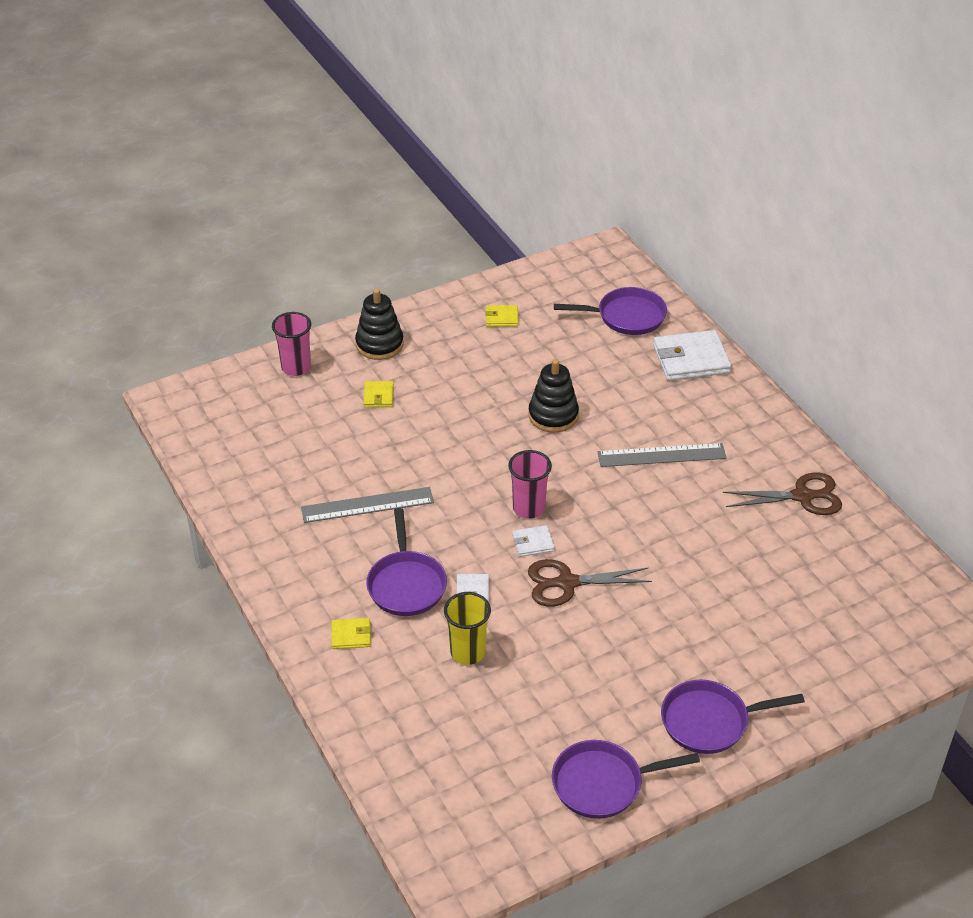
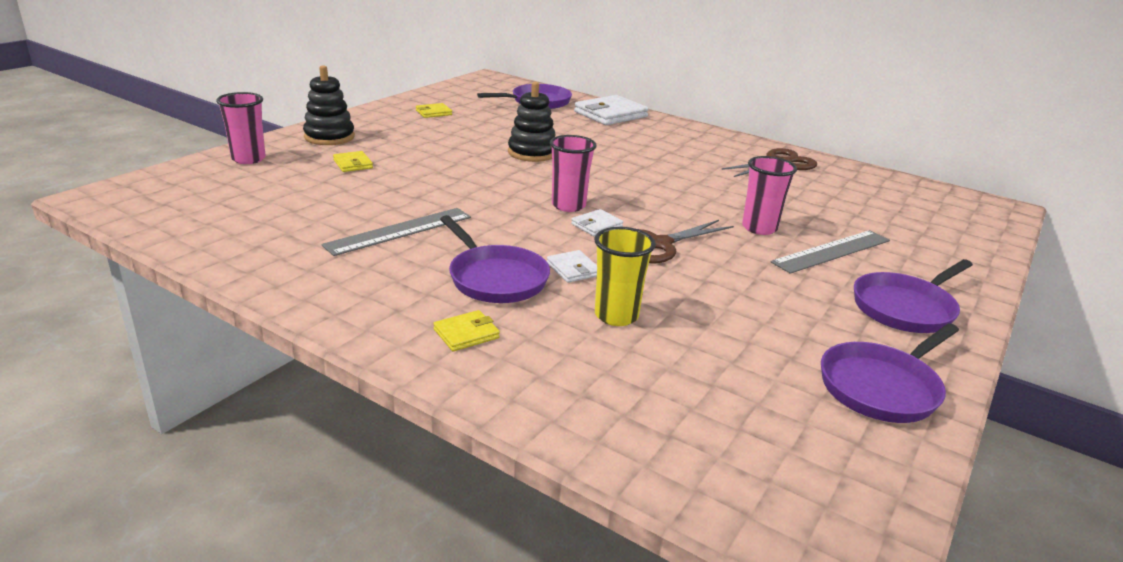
camera: 30 degrees left, 15 degrees down
(661, 455) = (647, 160): grey ruler -> grey ruler (832, 251)
(679, 588) = (759, 228): none -> pink cup

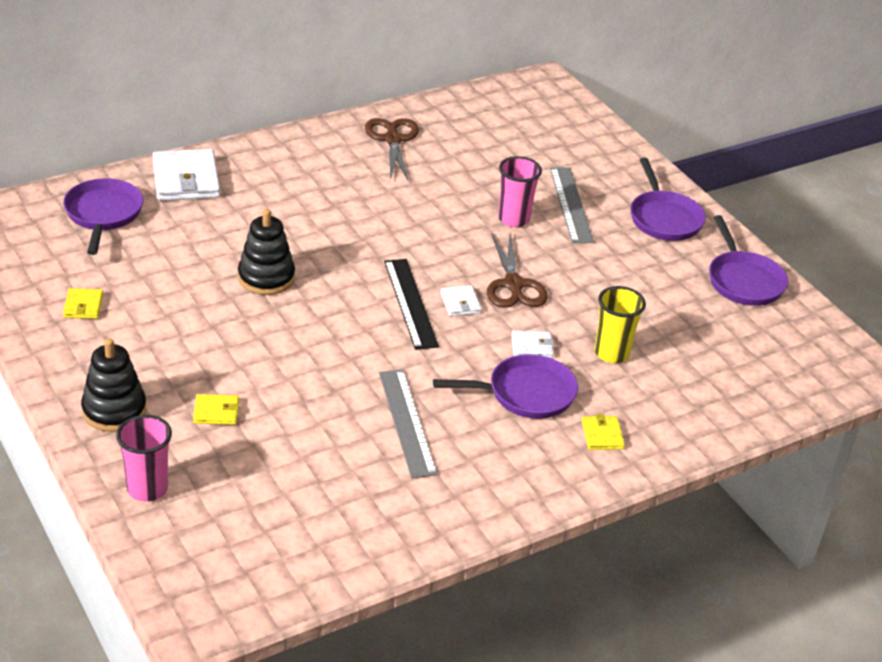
camera: 65 degrees left, 10 degrees up
(568, 205) = (410, 303): pink cup -> black ruler

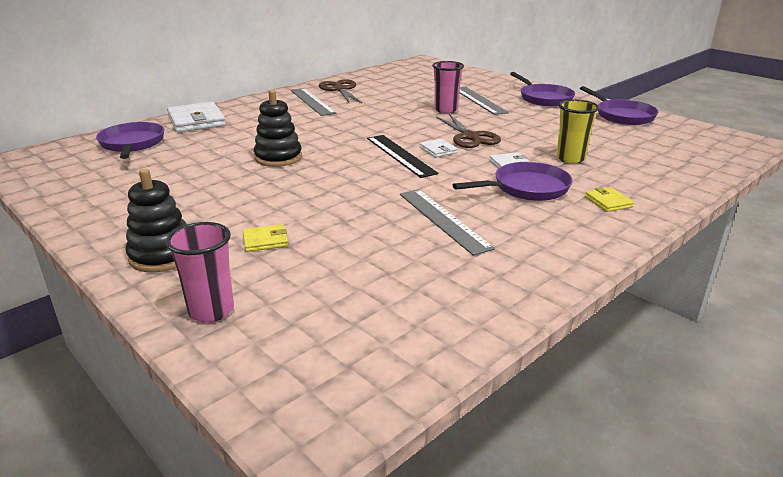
camera: 10 degrees left, 10 degrees down
(83, 306) = (121, 193): yellow wallet -> none
(344, 162) = (312, 101): none -> grey ruler

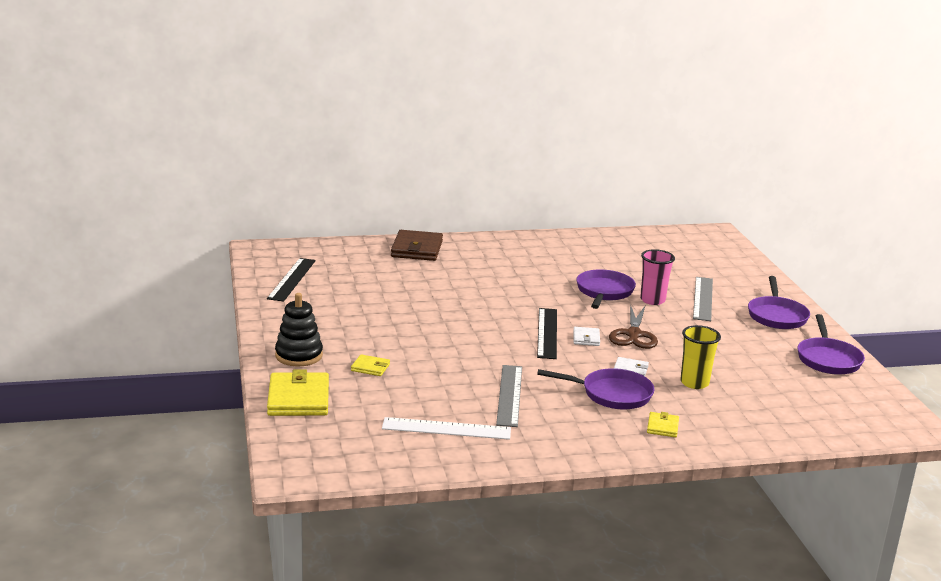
camera: 30 degrees right, 5 degrees down
(81, 178) = (292, 279): none -> black ruler
(132, 144) = (349, 259): purple pan -> purple pan (604, 292)
(196, 121) = (417, 249): white wallet -> brown wallet
(211, 311) = (298, 399): pink cup -> yellow wallet
(278, 158) = (446, 305): black stacking toy -> none
(312, 101) = (537, 255): grey ruler -> none
(340, 89) = (580, 248): brown scissors -> none
(429, 279) = (446, 429): none -> white ruler

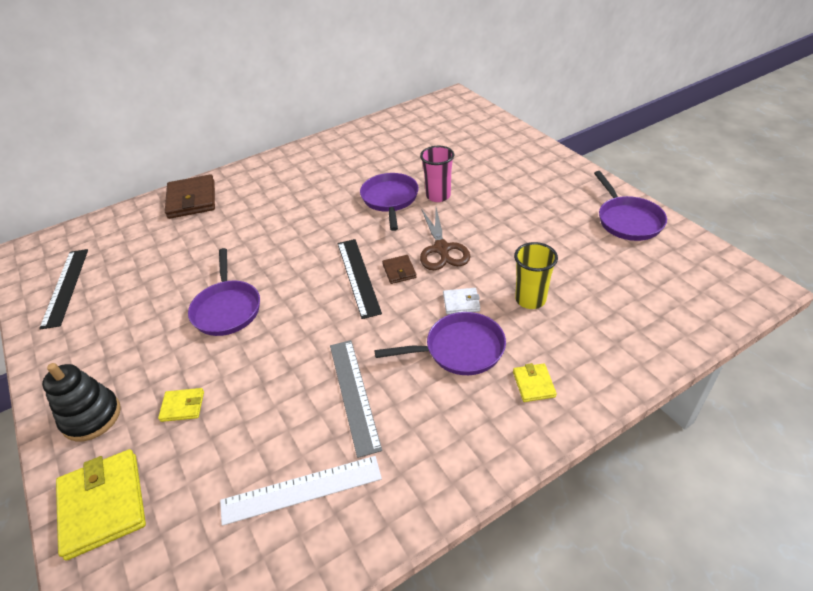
camera: 15 degrees left, 20 degrees up
(586, 338) = (399, 271): white wallet -> brown wallet
(703, 298) = (481, 179): grey ruler -> none
(776, 316) = (554, 179): purple pan -> purple pan (227, 308)

